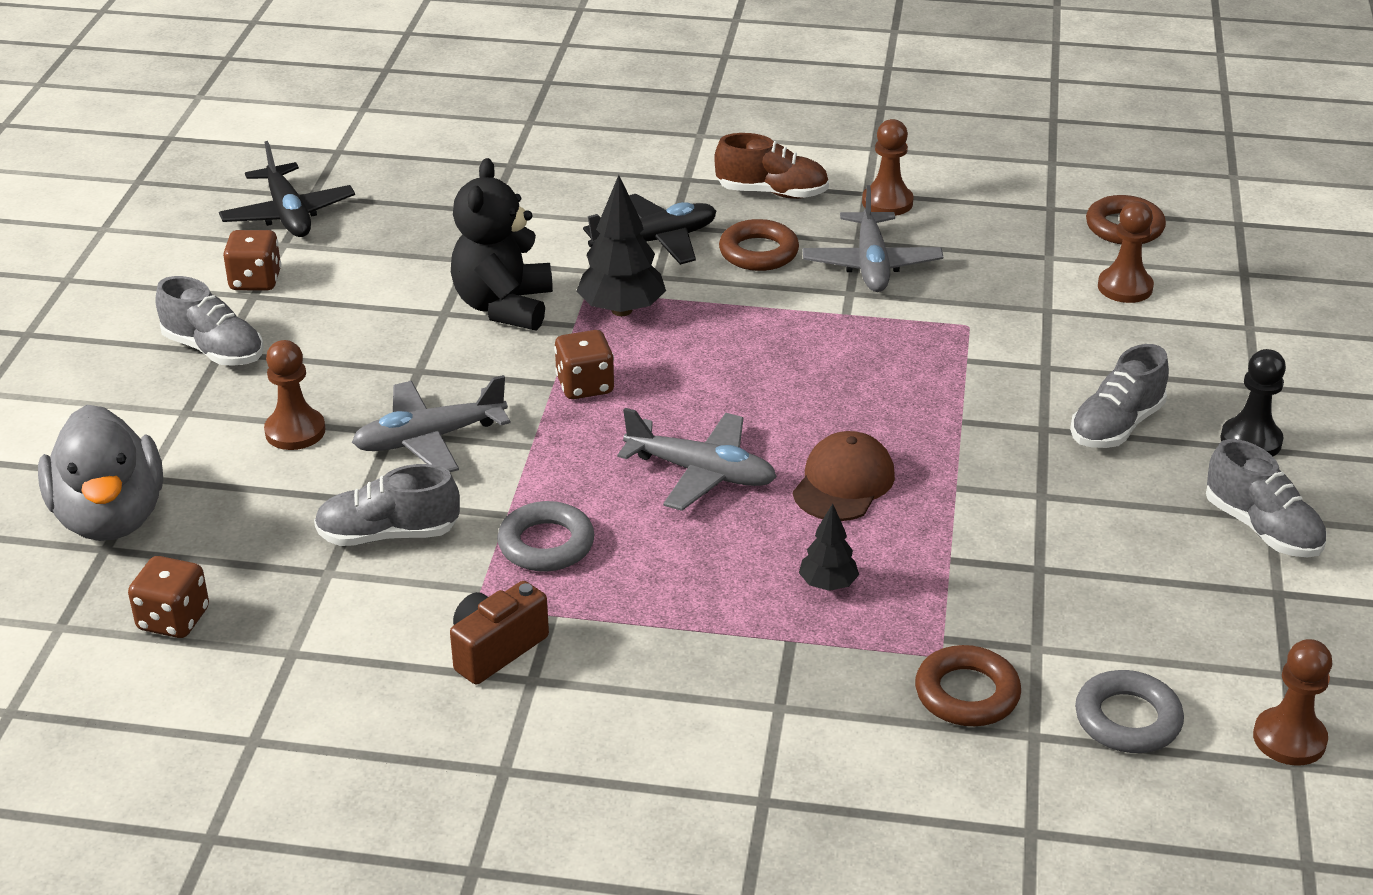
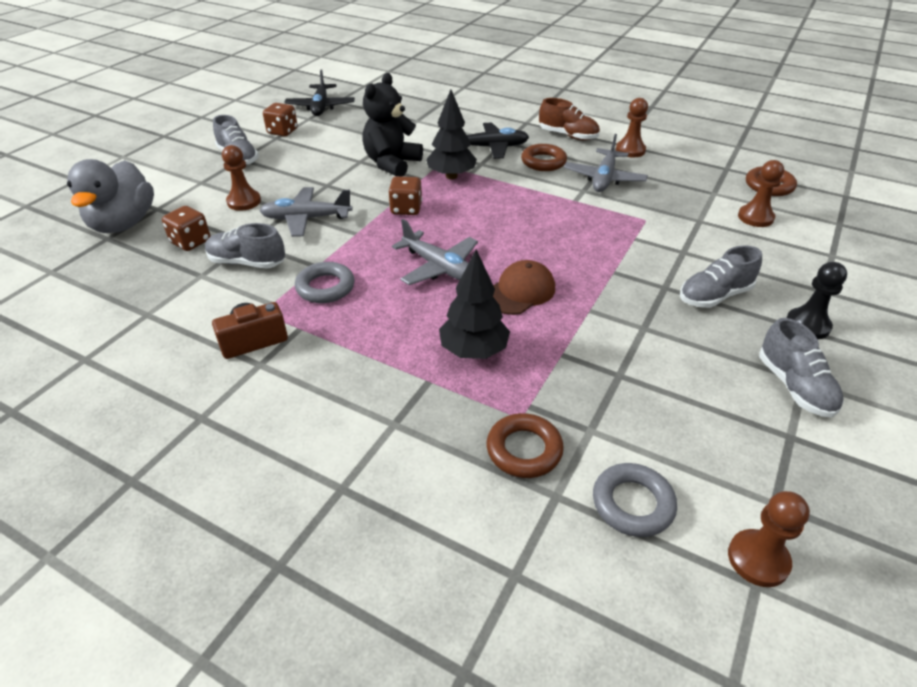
camera: 20 degrees right, 5 degrees up
(173, 619) = (105, 281): brown dice -> brown dice (191, 242)
(828, 584) = (473, 351): black tree -> black tree, size x1.76

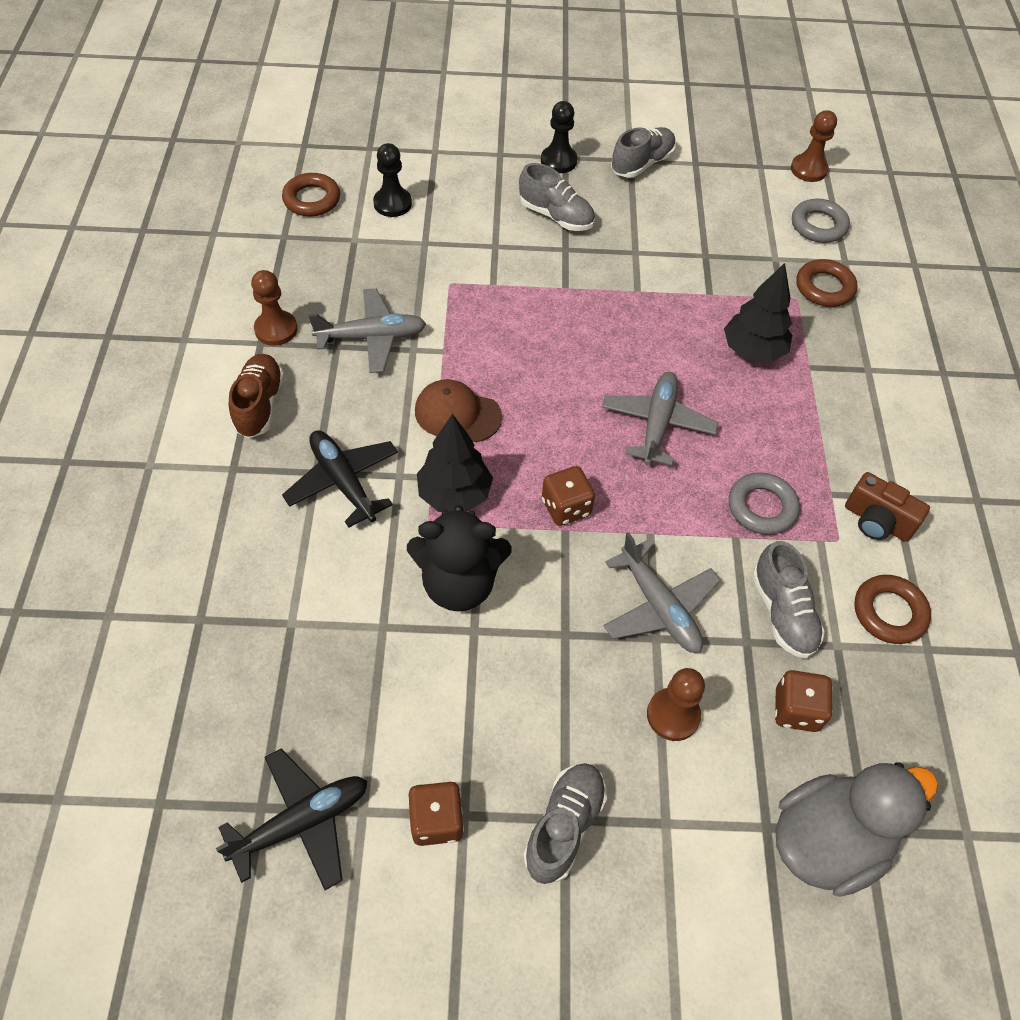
camera: 120 degrees left, 15 degrees up
(520, 292) = (648, 346): brown cap -> brown cap (457, 414)
(543, 162) = (358, 408): brown ring -> brown ring (889, 612)
(755, 217) = (392, 203): brown pawn -> black pawn

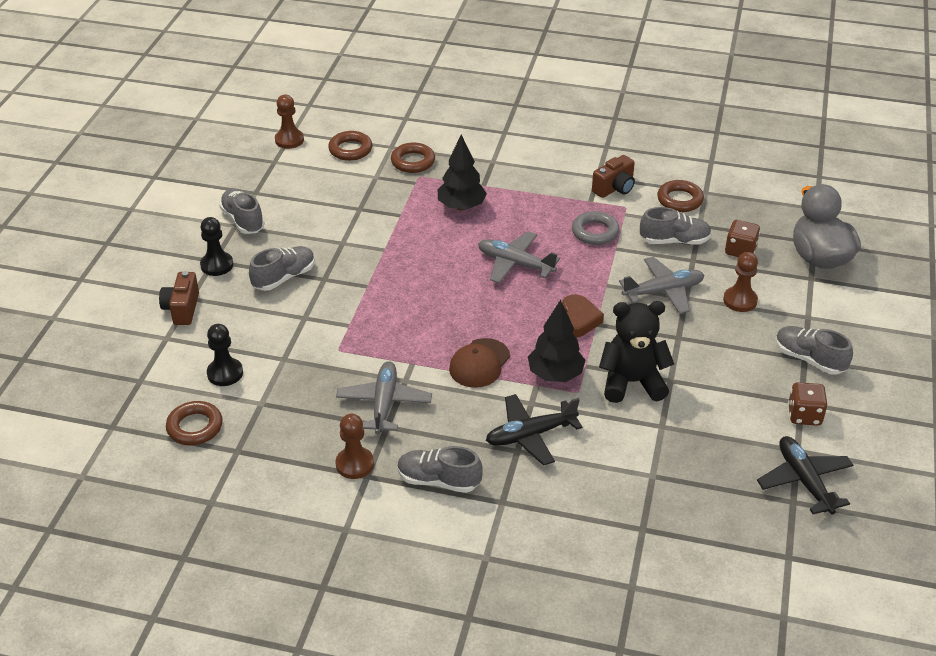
camera: 75 degrees left, 15 degrees down
(259, 405) = (438, 480): brown shoe -> grey shoe
(459, 583) = (632, 382): black teddy bear -> black teddy bear turned 105 degrees counterclockwise
(481, 152) = (182, 309): none -> brown camera
(566, 507) = (578, 320): brown dice -> brown heart
(818, 225) = (350, 149): grey ring -> brown ring

